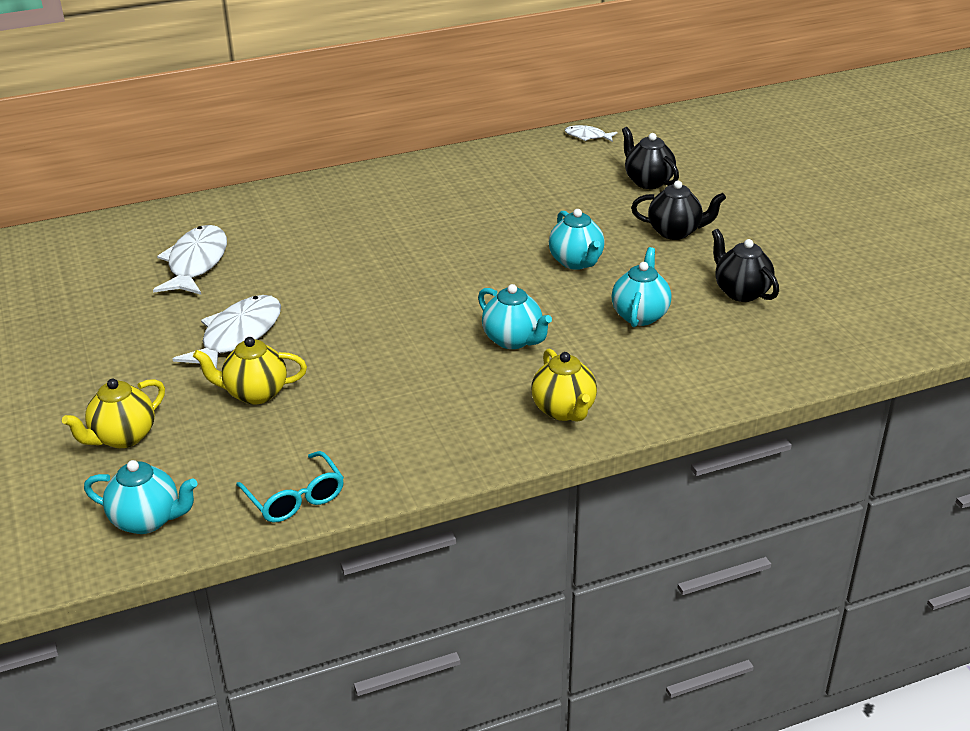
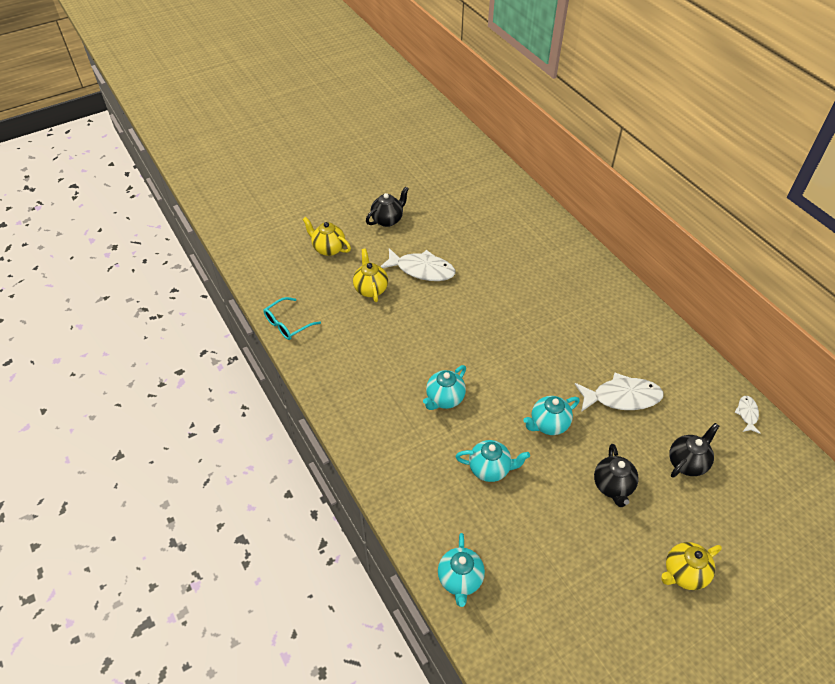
camera: 80 degrees right, 15 degrees up
(147, 520) = (269, 274): turquoise teapot -> turquoise teapot (460, 579)
(196, 263) = (490, 234): white fish -> white fish (622, 397)
(564, 410) = (375, 434): yellow teapot -> yellow teapot (684, 573)
(741, 292) = (538, 535): black teapot -> black teapot (387, 220)

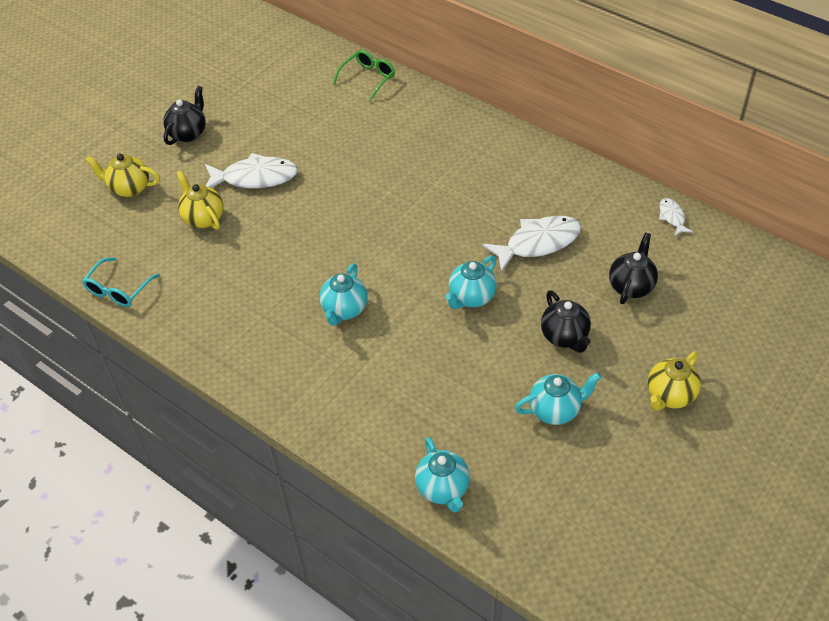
camera: 20 degrees left, 0 degrees up
(490, 469) = (427, 365): turquoise teapot -> turquoise teapot (555, 410)
(539, 217) = (368, 78): none -> green glasses

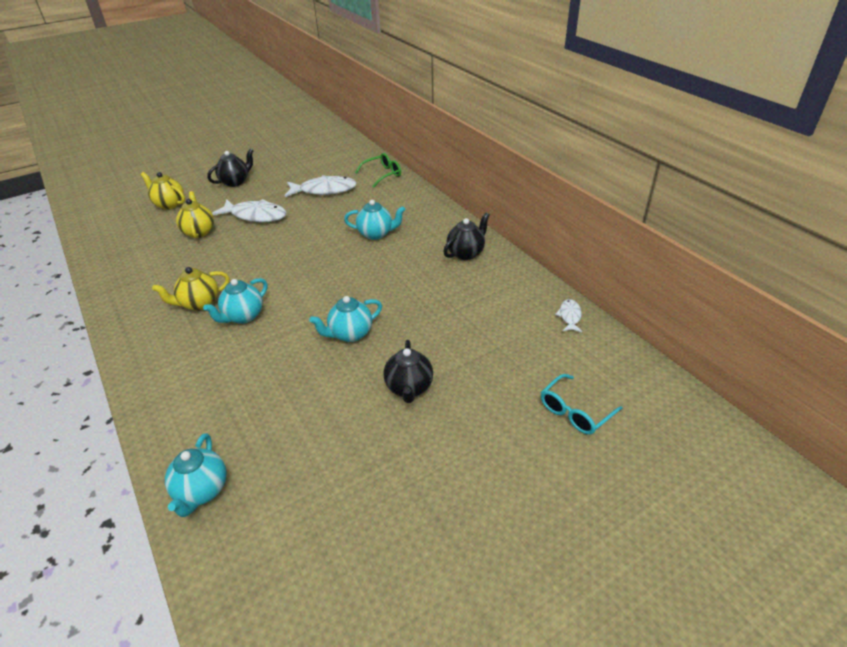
camera: 20 degrees right, 10 degrees down
(118, 289) = (103, 262): turquoise glasses -> turquoise glasses (575, 411)
(538, 243) = (435, 307): white fish -> white fish (324, 190)
(555, 410) = (356, 451): turquoise teapot -> turquoise teapot (376, 234)
(631, 286) = (498, 362): black teapot -> black teapot (466, 253)
(669, 396) = (478, 473): yellow teapot -> yellow teapot (199, 303)

